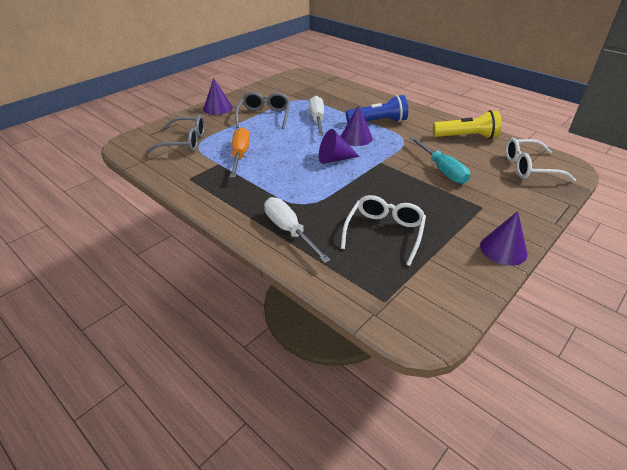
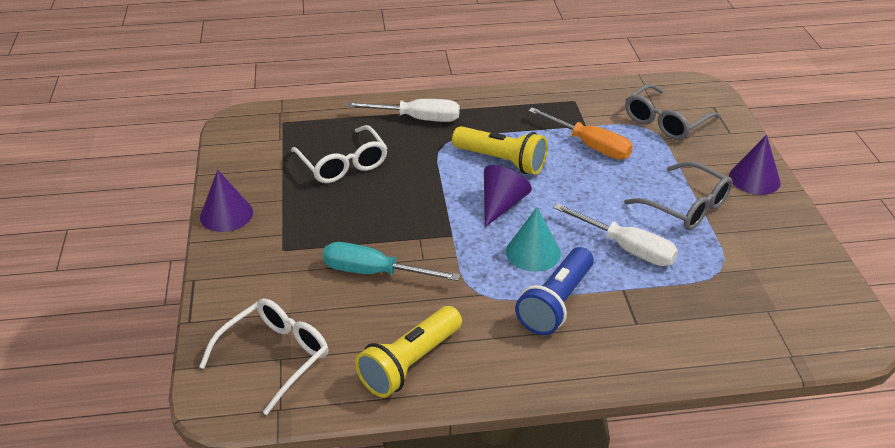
camera: 130 degrees right, 0 degrees up
(294, 175) = (501, 161): none -> yellow flashlight
(356, 138) = (533, 252): purple cone -> turquoise cone

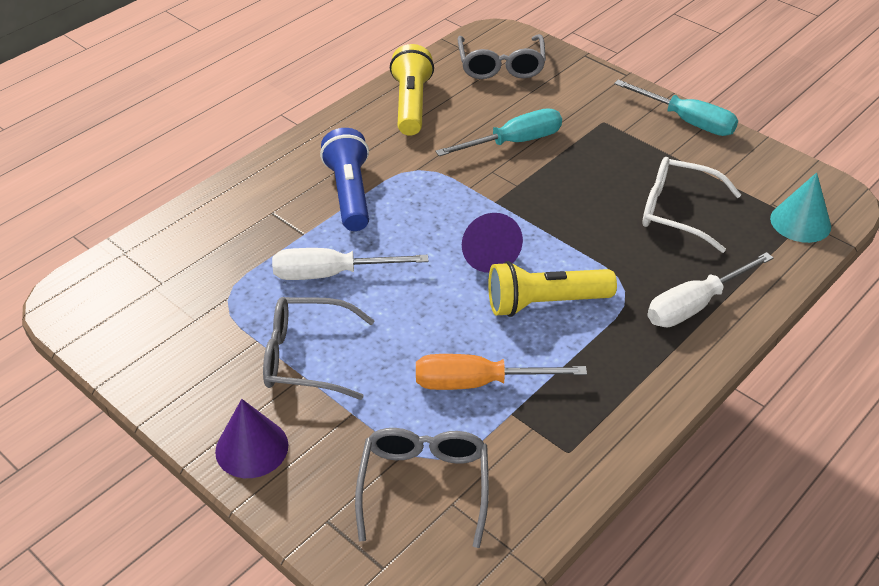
camera: 140 degrees right, 5 degrees up
(226, 214) = (687, 121): purple cone -> turquoise screwdriver
(275, 357) = (501, 66): white glasses -> grey glasses
(533, 252) = (410, 224): turquoise cone -> turquoise cone (800, 222)

